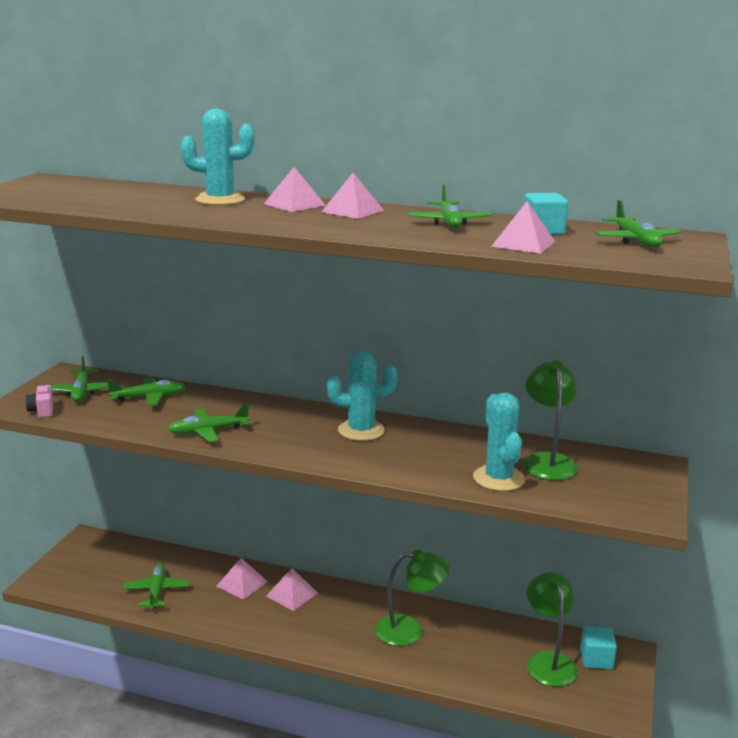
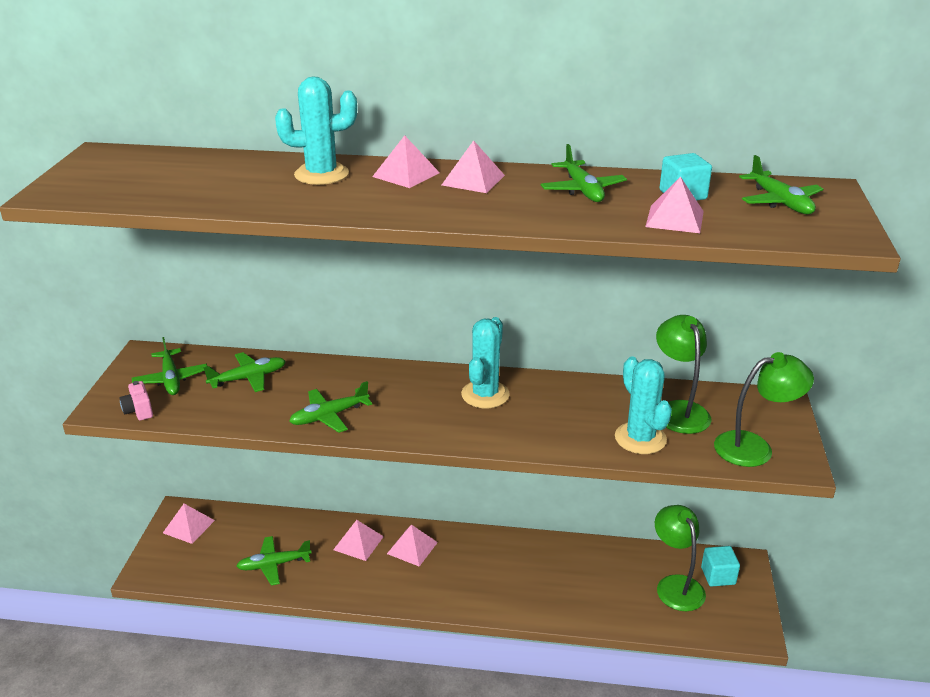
camera: 10 degrees left, 10 degrees up
(90, 550) = (189, 526): none -> pink pyramid
(156, 591) = (274, 564): green plane -> green plane turned 90 degrees counterclockwise
(361, 430) = (485, 394): turquoise cactus -> turquoise cactus turned 60 degrees counterclockwise
(409, 630) = (538, 571): green lamp -> green lamp (754, 447)

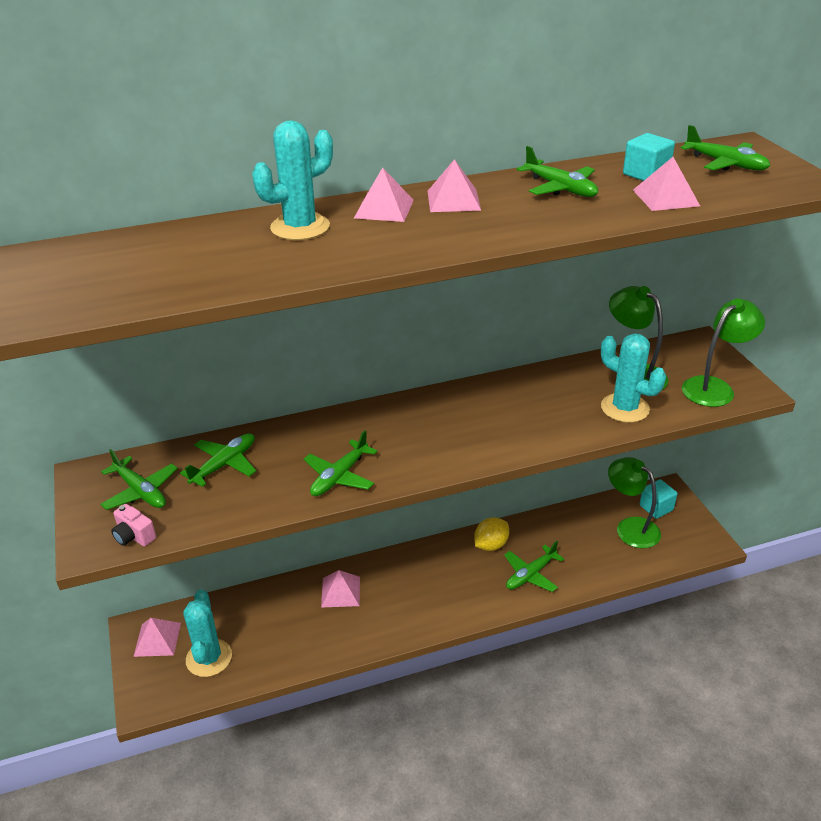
camera: 25 degrees left, 5 degrees up
(274, 564) = (273, 643): green plane -> green plane (530, 574)
(412, 548) = (393, 577): pink pyramid -> none
(485, 394) = (465, 410): turquoise cactus -> turquoise cactus (209, 658)
(522, 551) = (491, 545): none -> yellow lemon

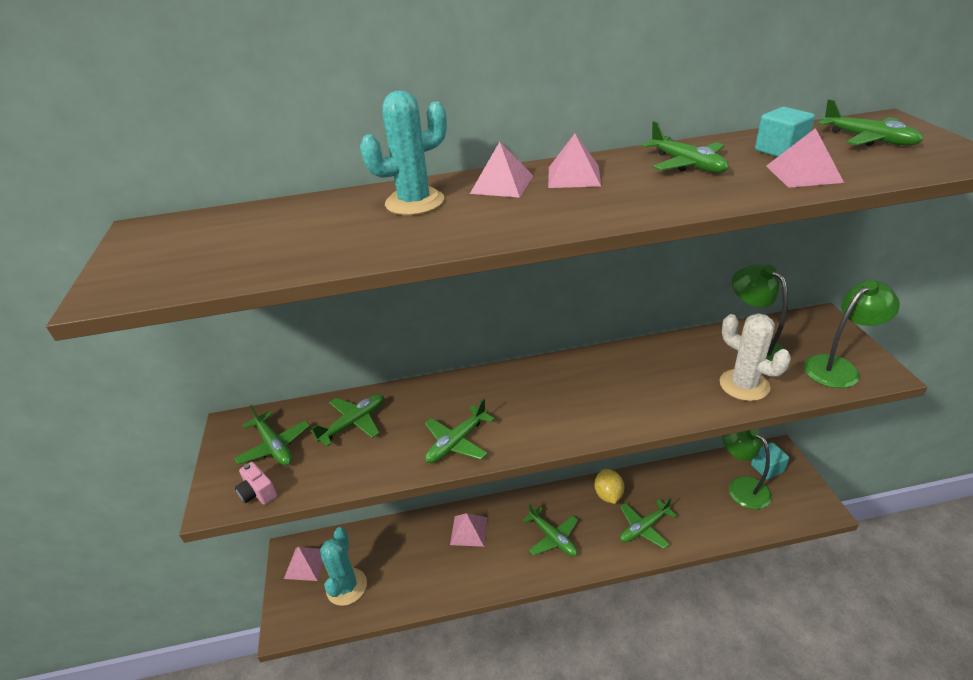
camera: 10 degrees right, 0 degrees up
(434, 591) = (552, 538): none -> green plane
(491, 545) = (608, 495): yellow lemon -> yellow lemon turned 60 degrees counterclockwise
(625, 408) = (744, 385): turquoise cactus -> white cactus

